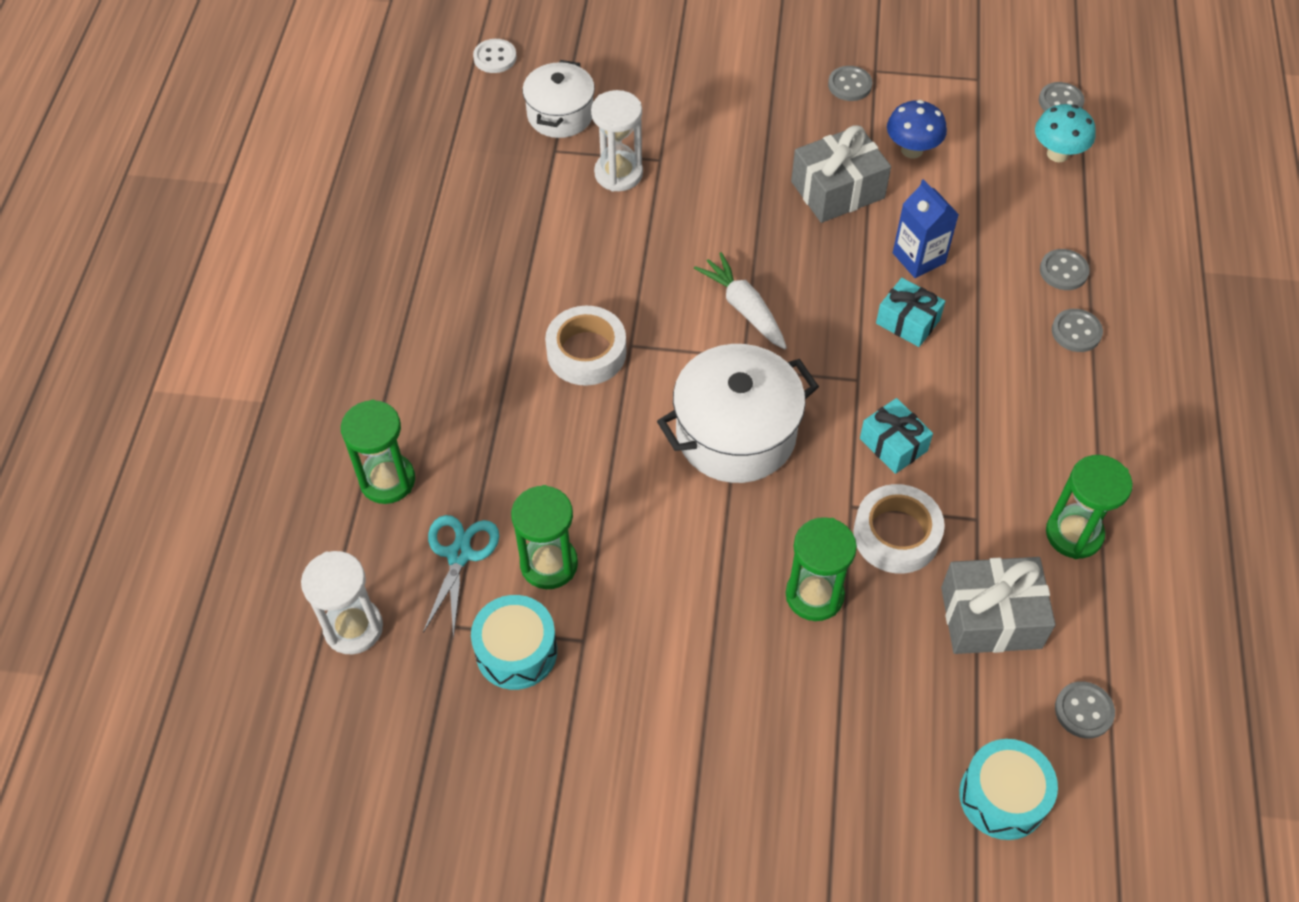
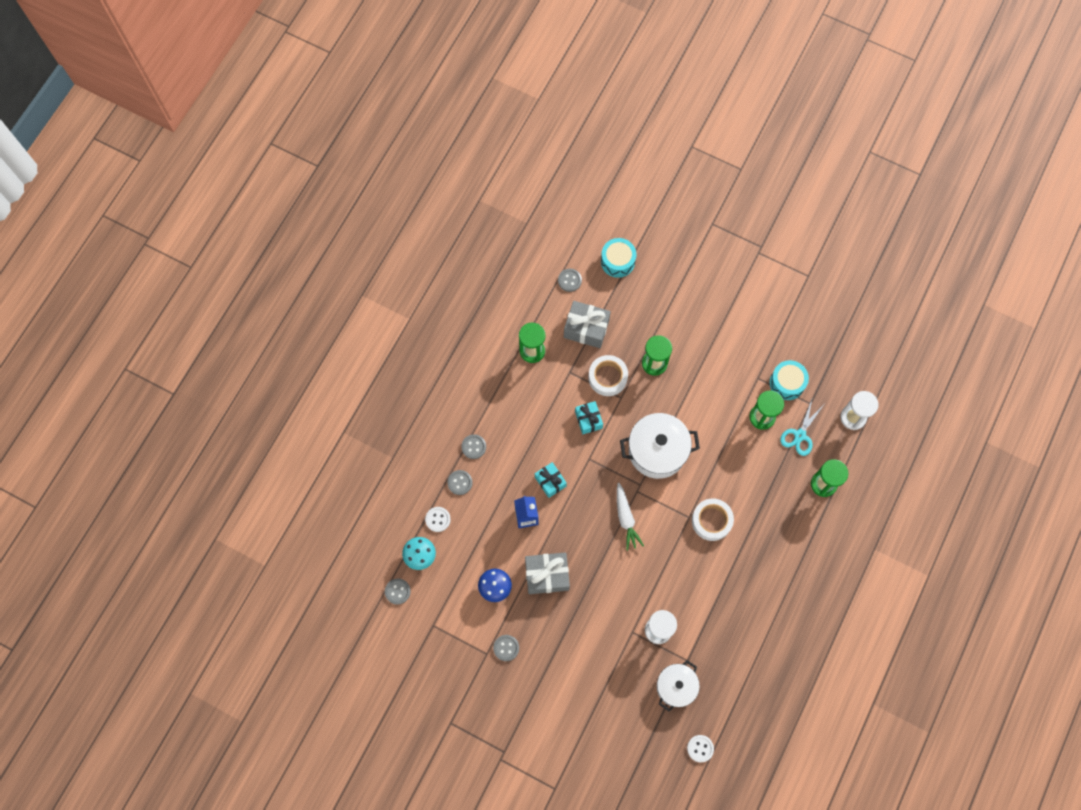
camera: 160 degrees left, 15 degrees up
(1064, 209) = (438, 519): none -> white button

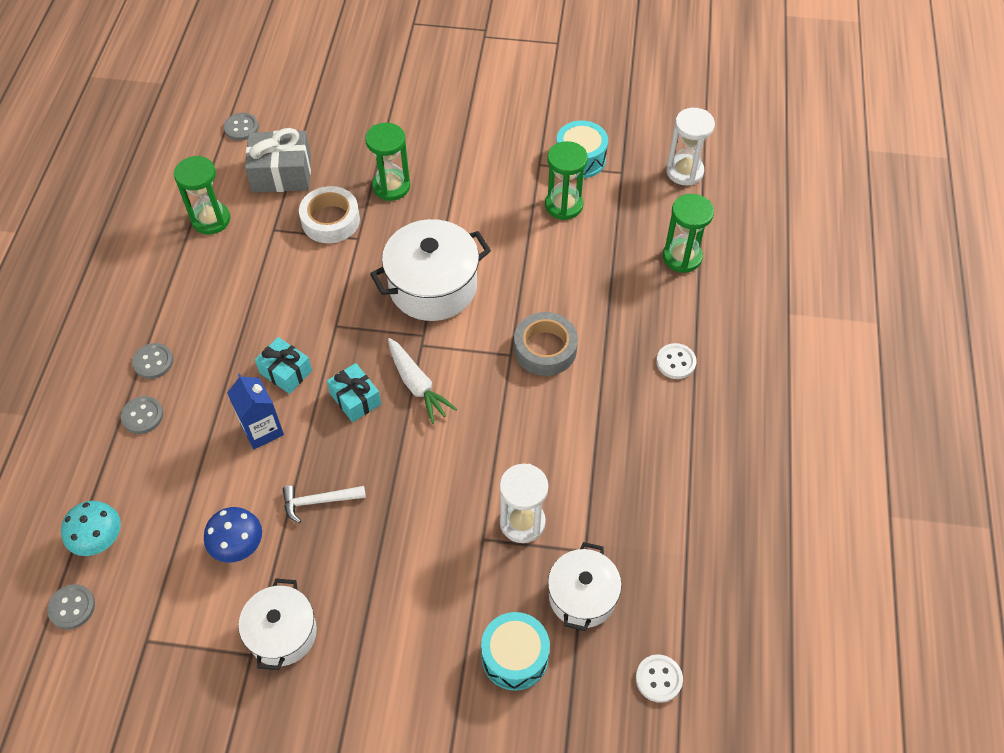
camera: 20 degrees left, 15 degrees down
(438, 519) = (118, 478): white button -> white button (676, 362)
(506, 648) = (282, 633): grey button -> white pot
(547, 575) = (319, 501): grey gift -> white hammer
(588, 420) = (319, 278): turquoise gift -> turquoise gift (355, 399)
(617, 261) = (301, 91): turquoise drum -> turquoise drum (515, 657)
(711, 521) = (545, 349): white tape -> grey tape
(800, 435) = (624, 211): turquoise scissors -> none

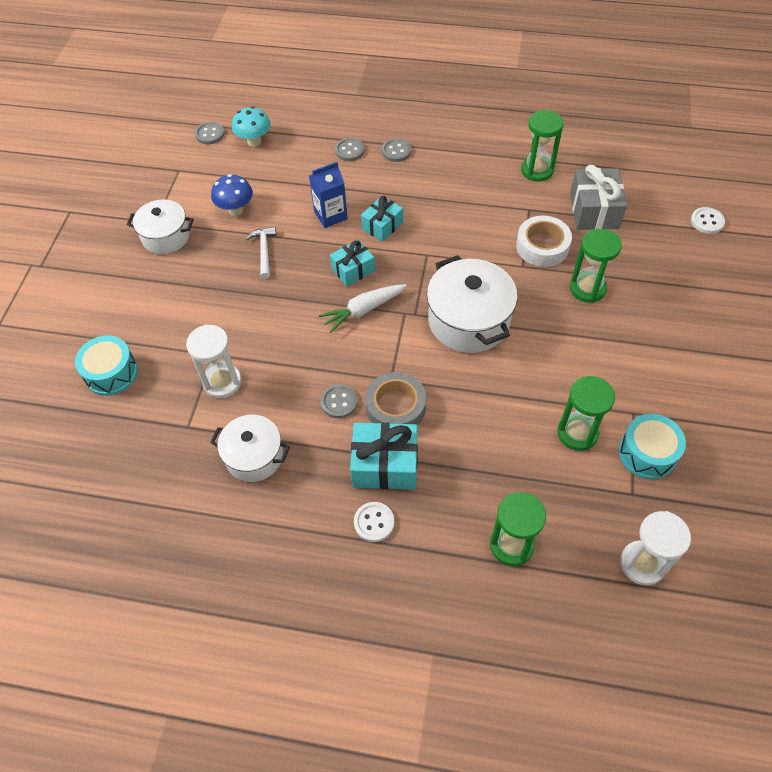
camera: 95 degrees right, 0 degrees up
(241, 128) = (646, 181): grey button -> grey button (339, 402)
(582, 596) = (148, 422): white pot -> white pot (254, 456)
(613, 355) = (385, 464): none -> turquoise gift
(658, 679) = (65, 473): white button -> white button (707, 221)

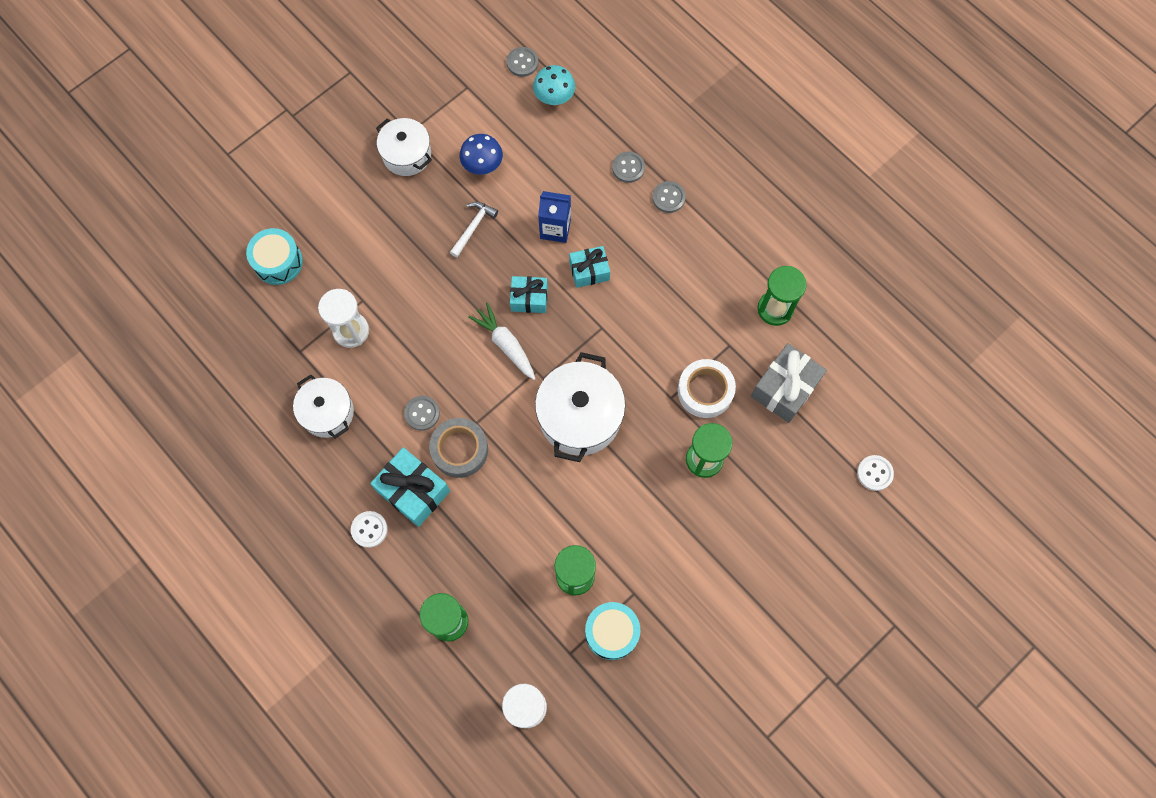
camera: 35 degrees right, 15 degrees up
(363, 310) = (505, 344): white carrot -> white carrot turned 45 degrees clockwise

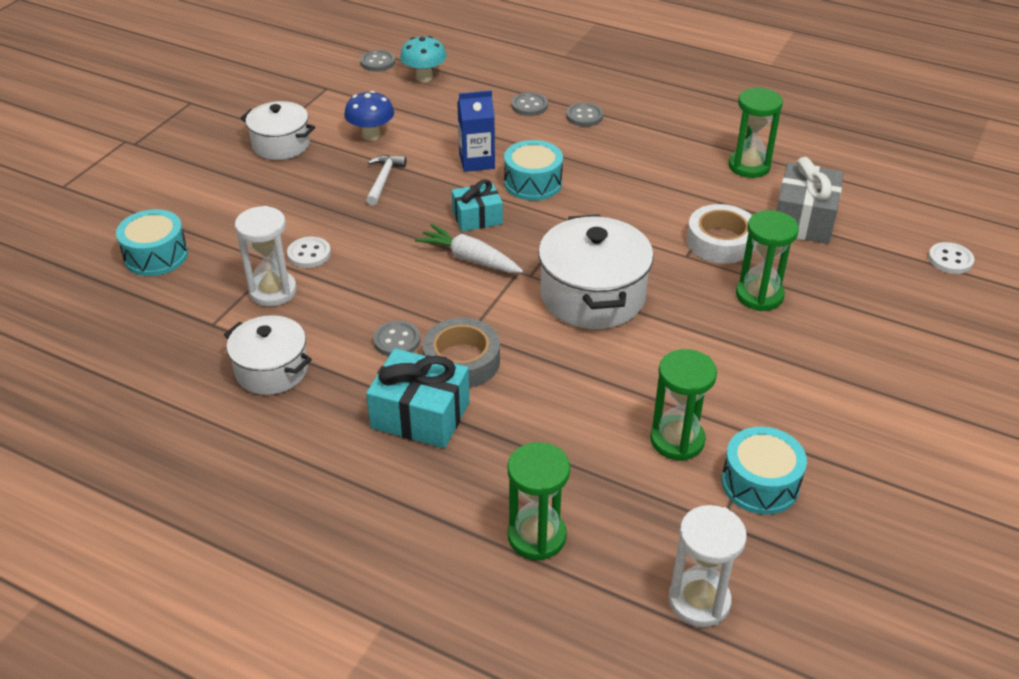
camera: 20 degrees left, 30 degrees down
(369, 529) = (378, 469): white button -> white button (309, 254)
(589, 271) = (533, 183): turquoise gift -> turquoise drum

